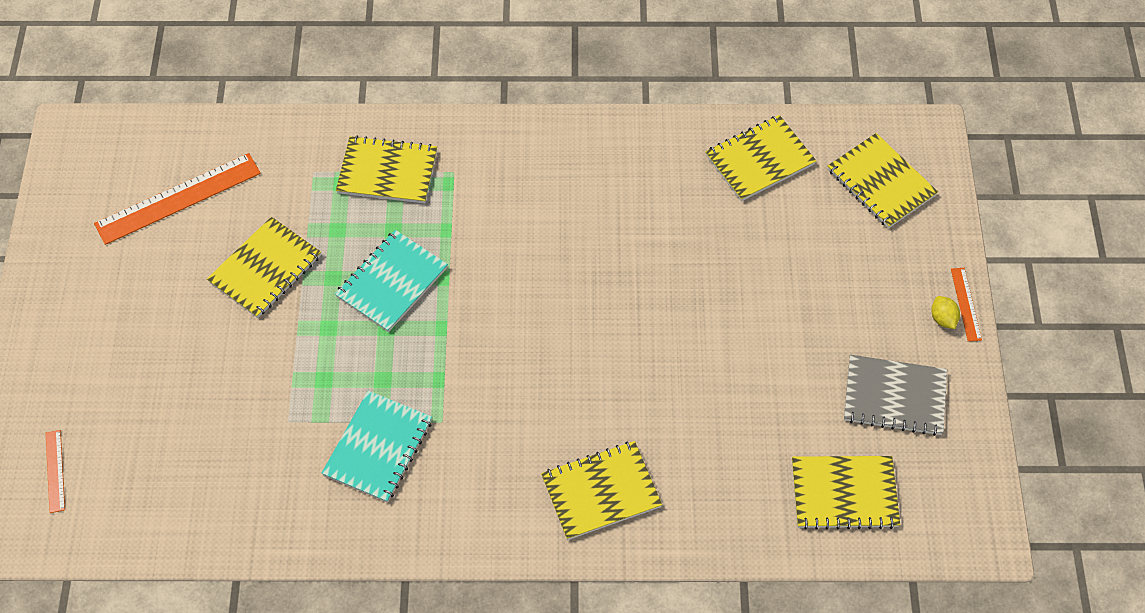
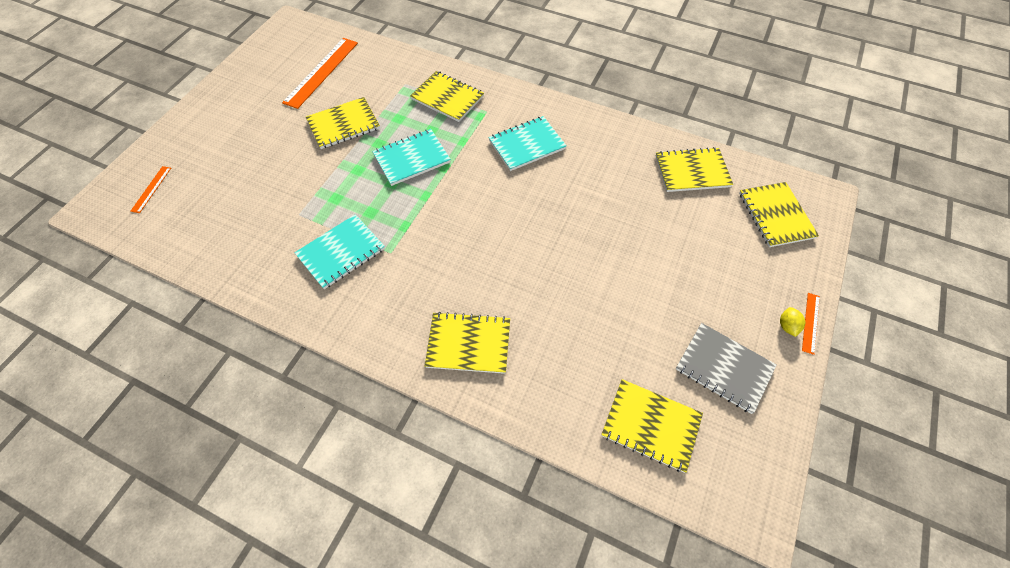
camera: 25 degrees right, 0 degrees up
(178, 198) = (321, 72): orange ruler -> orange ruler turned 60 degrees counterclockwise
(534, 202) = (527, 145): none -> turquoise notebook

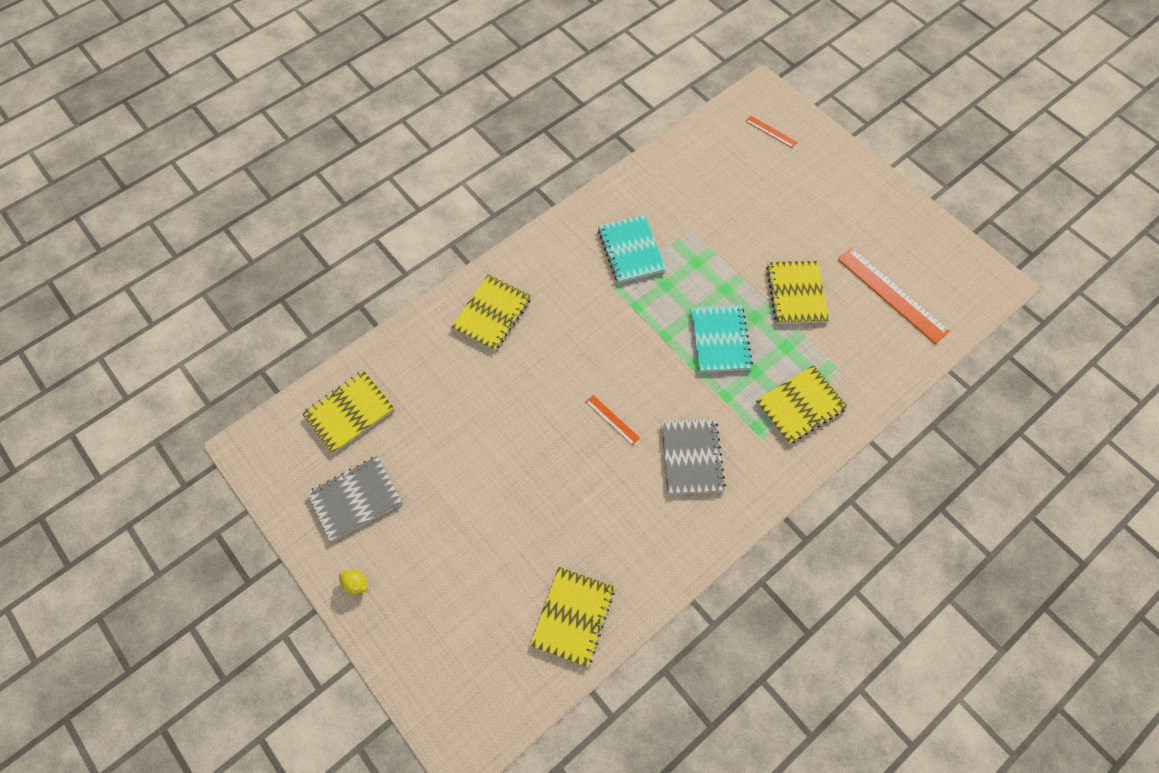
camera: 115 degrees right, 5 degrees up
(527, 145) = (691, 457): turquoise notebook -> grey notebook
(775, 215) = (470, 670): yellow notebook -> none
(810, 323) = (345, 609): orange ruler -> orange ruler (612, 419)

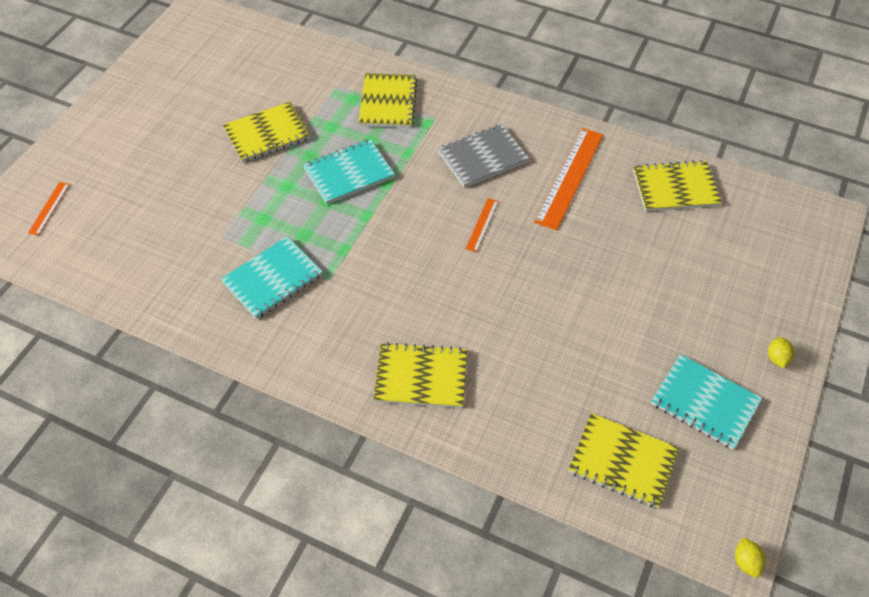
camera: 115 degrees left, 10 degrees down
(235, 450) = (746, 562): none -> yellow lemon
(355, 499) = (704, 403): grey notebook -> turquoise notebook
(800, 405) = (388, 102): yellow notebook -> yellow notebook turned 60 degrees clockwise
(892, 294) = (237, 71): orange ruler -> orange ruler (570, 177)

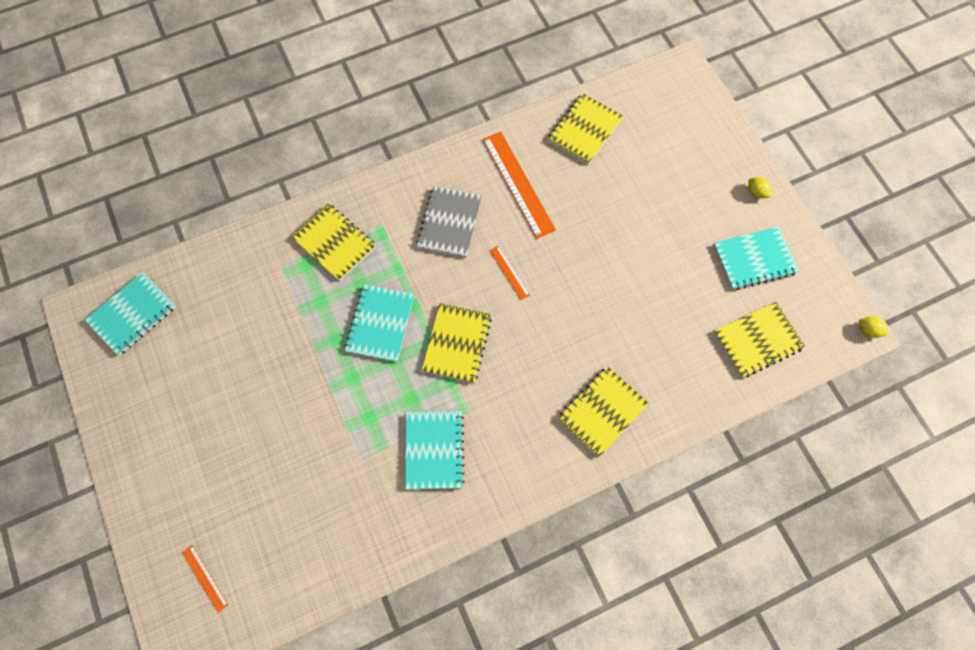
camera: 50 degrees left, 15 degrees up
(218, 37) = (132, 314): none -> turquoise notebook
(267, 134) = (283, 353): yellow notebook -> yellow notebook (457, 343)

